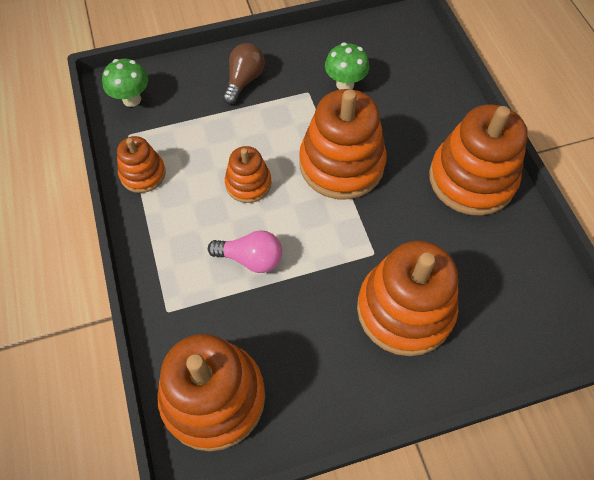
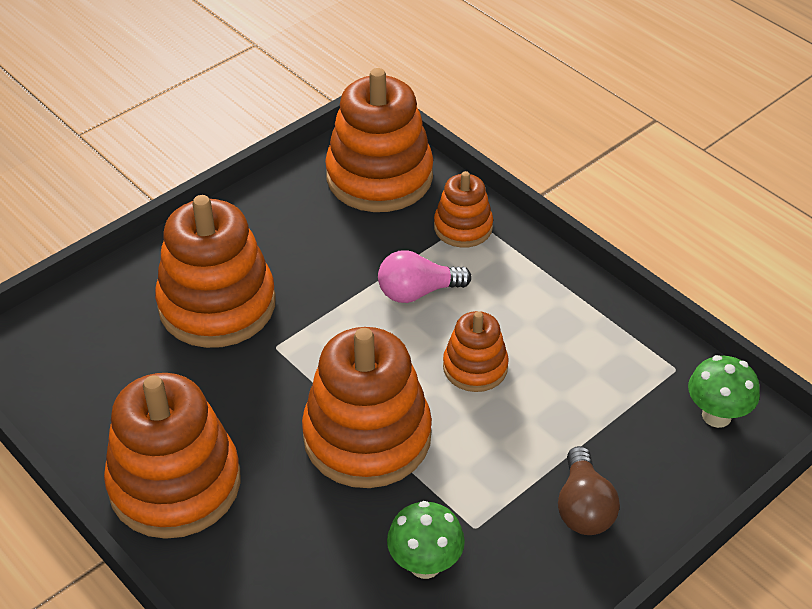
camera: 155 degrees right, 15 degrees down
(143, 174) = (613, 331): orange stacking toy -> orange stacking toy (463, 227)

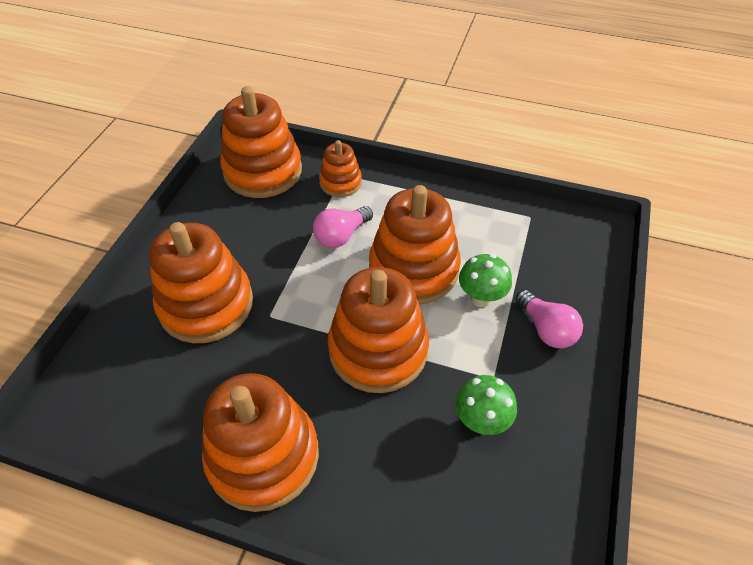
camera: 30 degrees left, 5 degrees up
(475, 367) = (413, 269): orange stacking toy -> orange stacking toy, size x1.88
(583, 507) = (546, 329): brown light bulb -> pink light bulb
(716, 415) = (573, 235): green mushroom -> green mushroom (481, 298)

